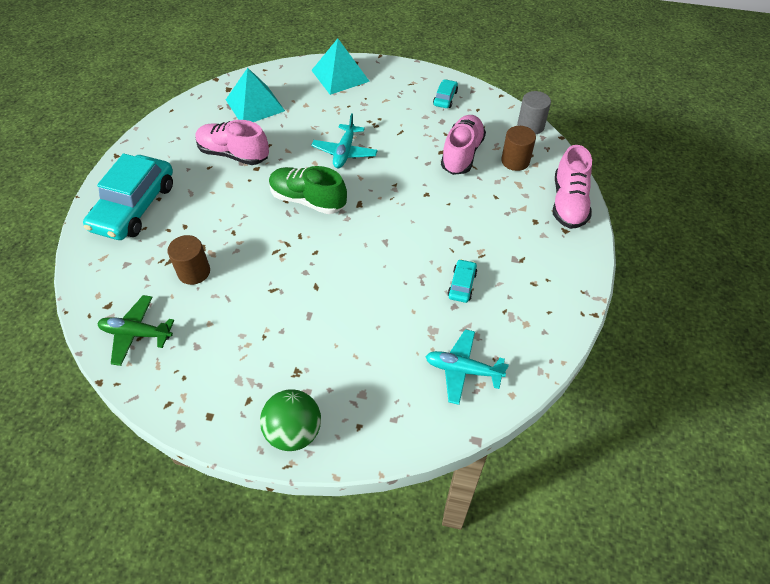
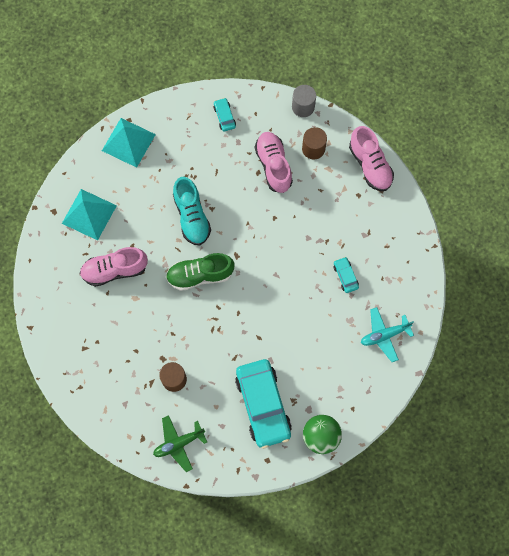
camera: 35 degrees left, 20 degrees up
(134, 207) = (87, 359): turquoise car -> turquoise car (263, 405)
(345, 152) = (191, 216): turquoise plane -> turquoise shoe

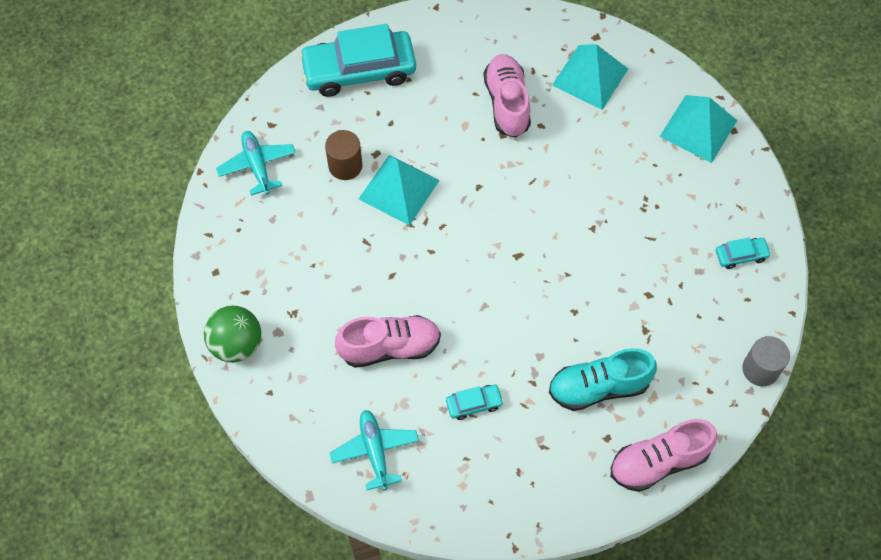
camera: 95 degrees right, 10 degrees down
(179, 443) = (257, 166): green plane -> turquoise plane
(191, 216) = (581, 201): turquoise shoe -> turquoise shoe (598, 387)
(191, 339) = (399, 189): none -> turquoise pyramid
(200, 275) = (491, 206): green shoe -> none
(263, 405) = (293, 273): turquoise car -> turquoise car (359, 70)
(273, 165) = (659, 317): pink shoe -> pink shoe (389, 347)
(313, 149) = (687, 378): brown cylinder -> none

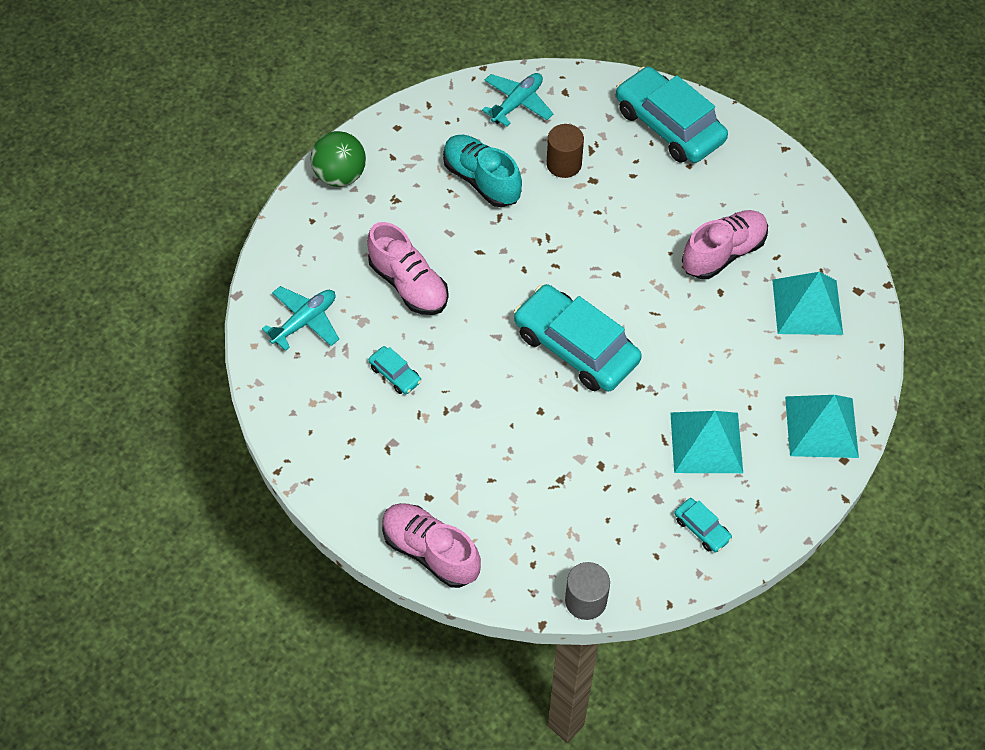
camera: 60 degrees right, 5 degrees down
(399, 189) = (569, 215): turquoise pyramid -> turquoise pyramid (706, 442)
(530, 253) = (576, 347): none -> turquoise car
(598, 387) = (475, 466): turquoise shoe -> turquoise shoe (482, 180)

